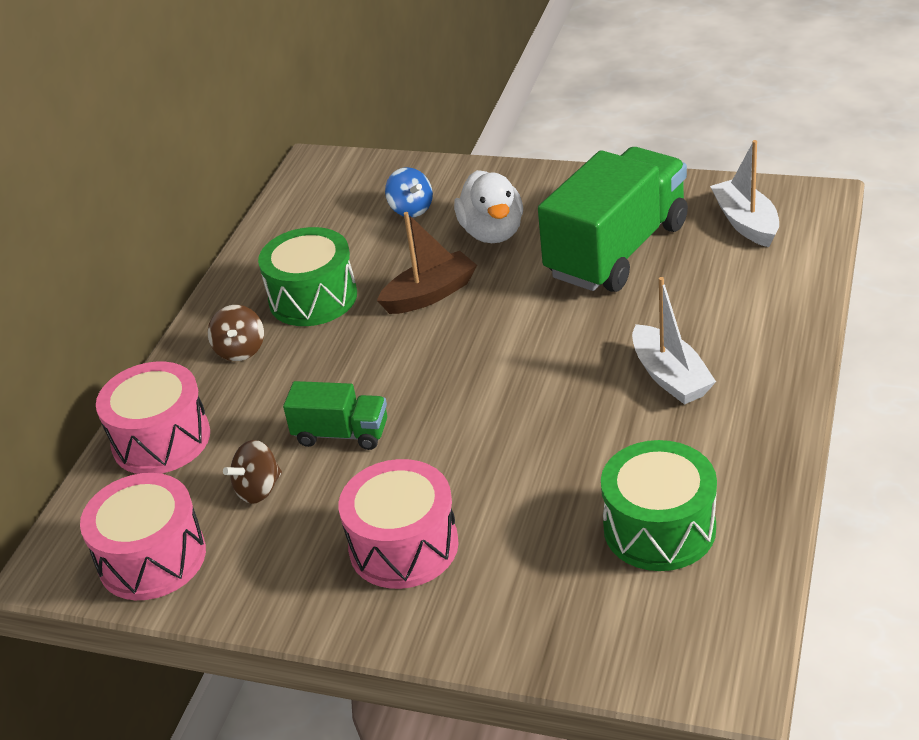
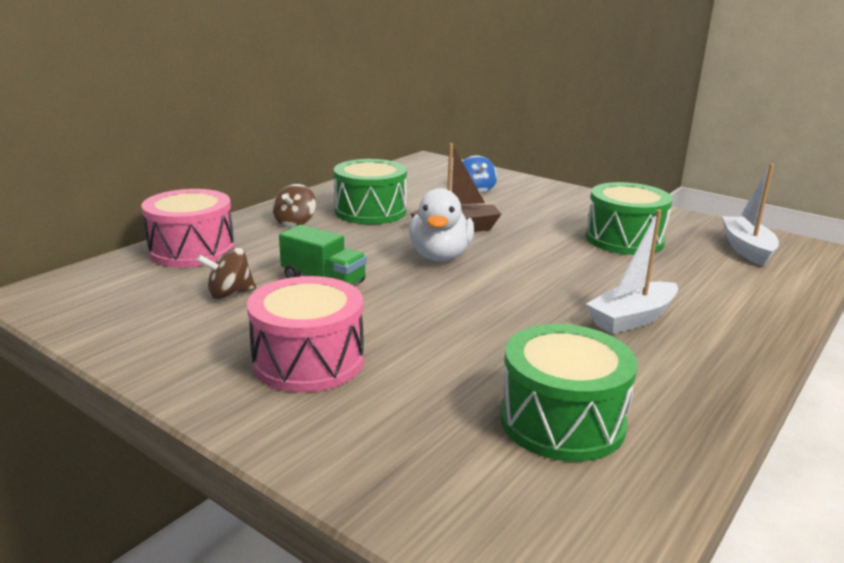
camera: 15 degrees right, 15 degrees down
(152, 558) = (107, 309): pink drum -> none
(492, 233) = (529, 211): white duck -> white duck (440, 256)
(617, 250) = (624, 239): green truck -> green drum
(670, 377) = (632, 319): white boat -> white boat turned 60 degrees clockwise

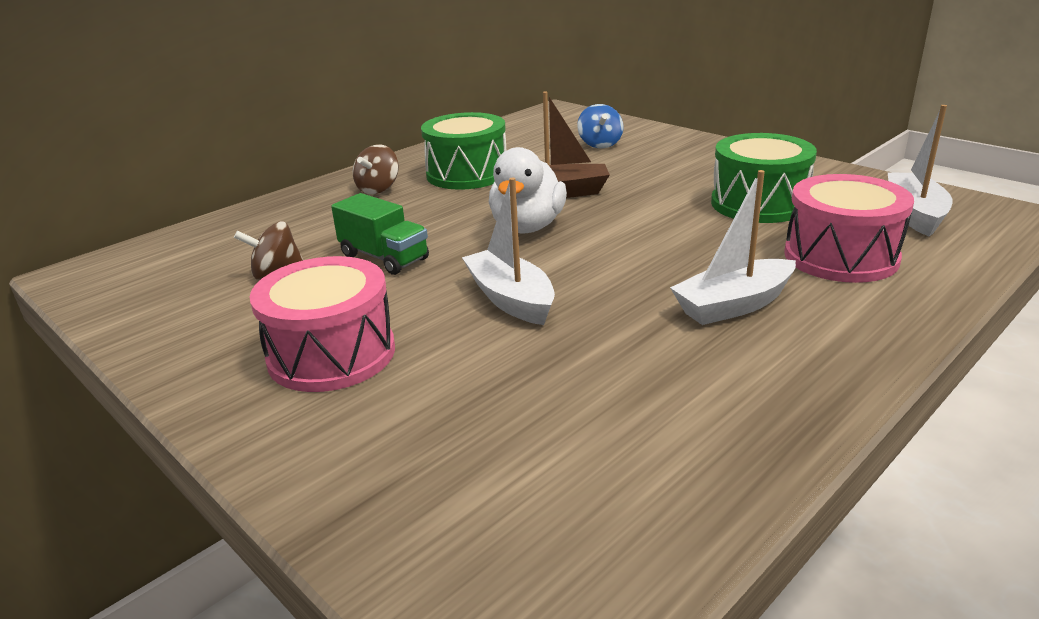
camera: 10 degrees right, 5 degrees up
(192, 250) = (256, 223): pink drum -> pink drum (840, 256)
(448, 315) = (511, 299): none -> white boat
(562, 421) = (599, 436): green drum -> none

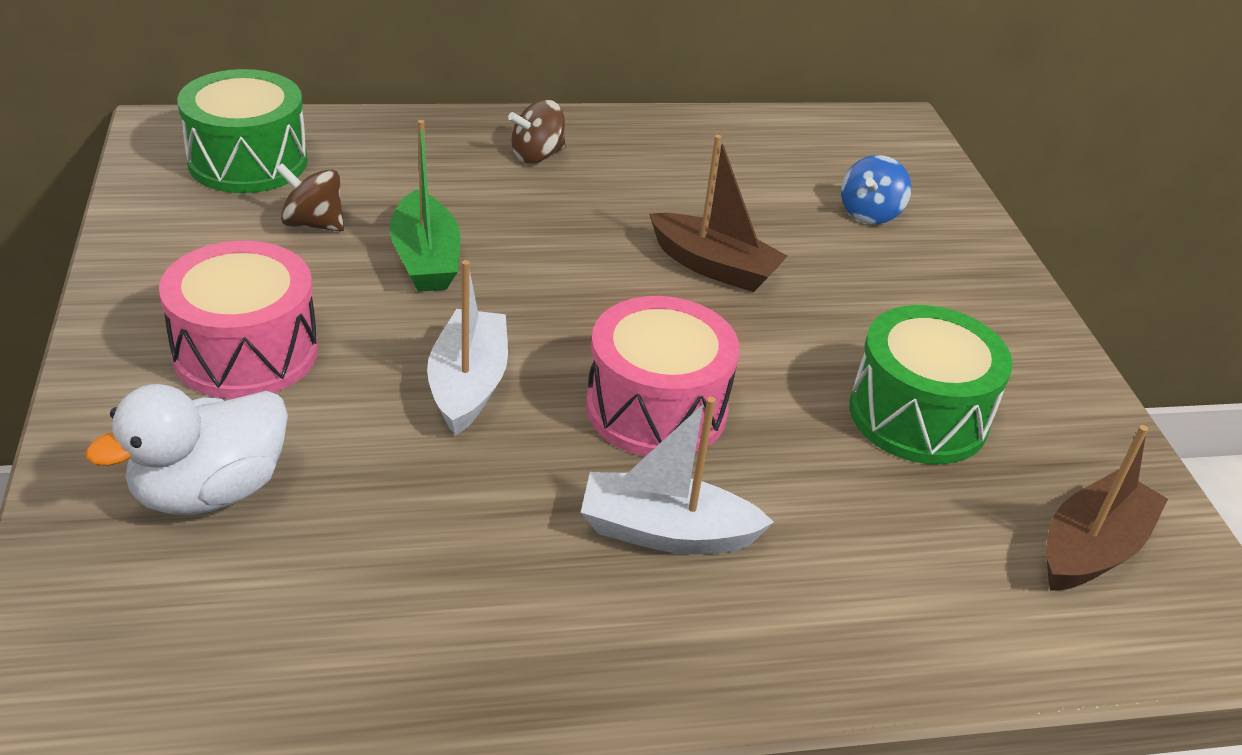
camera: 30 degrees right, 10 degrees up
(384, 257) = (425, 259): green truck -> green boat
(467, 174) = (654, 181): green drum -> green drum (248, 161)
(527, 227) = (611, 298): white duck -> white duck (210, 491)
(840, 256) = (888, 548): pink drum -> pink drum (656, 408)
(914, 214) = (1091, 549): white boat -> brown boat

